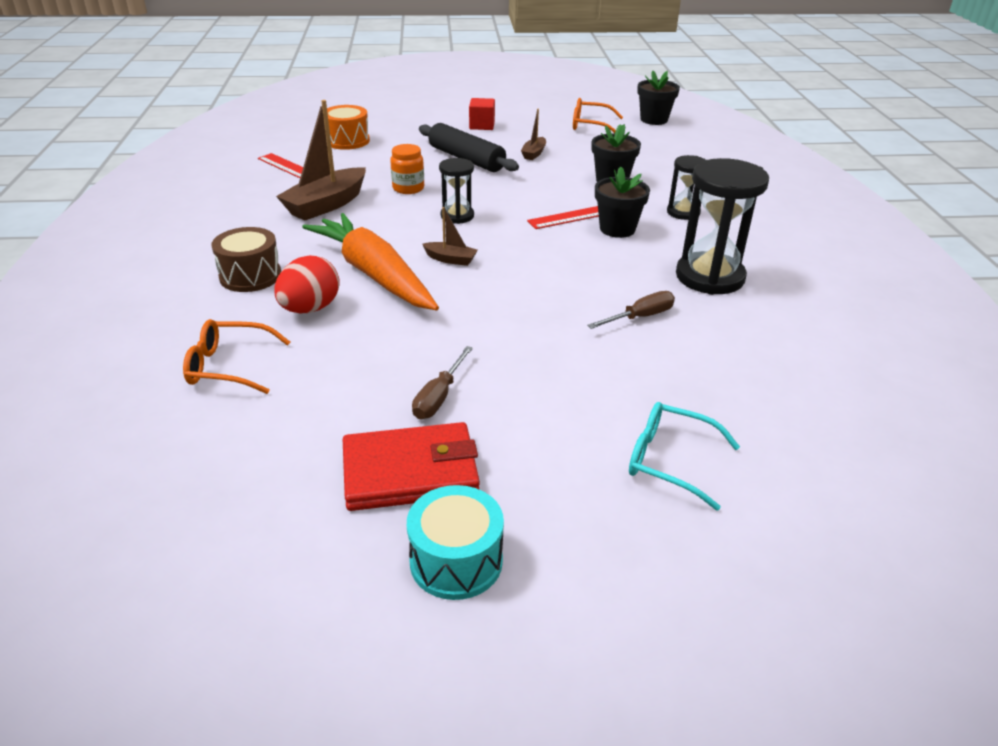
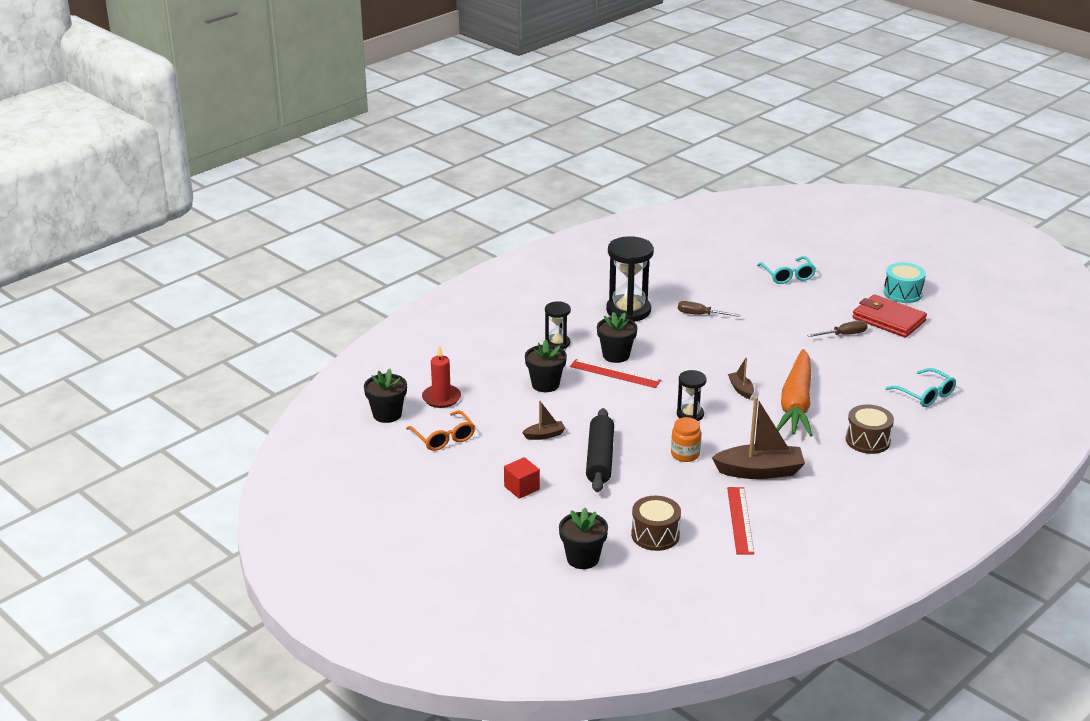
camera: 130 degrees left, 5 degrees down
(229, 366) = (925, 394): orange glasses -> turquoise glasses
(310, 309) = (855, 402): red egg -> none
(347, 141) = (655, 535): orange drum -> brown drum
(374, 115) = (582, 558): none -> black flower pot
(651, 141) = (441, 398): none -> red candle

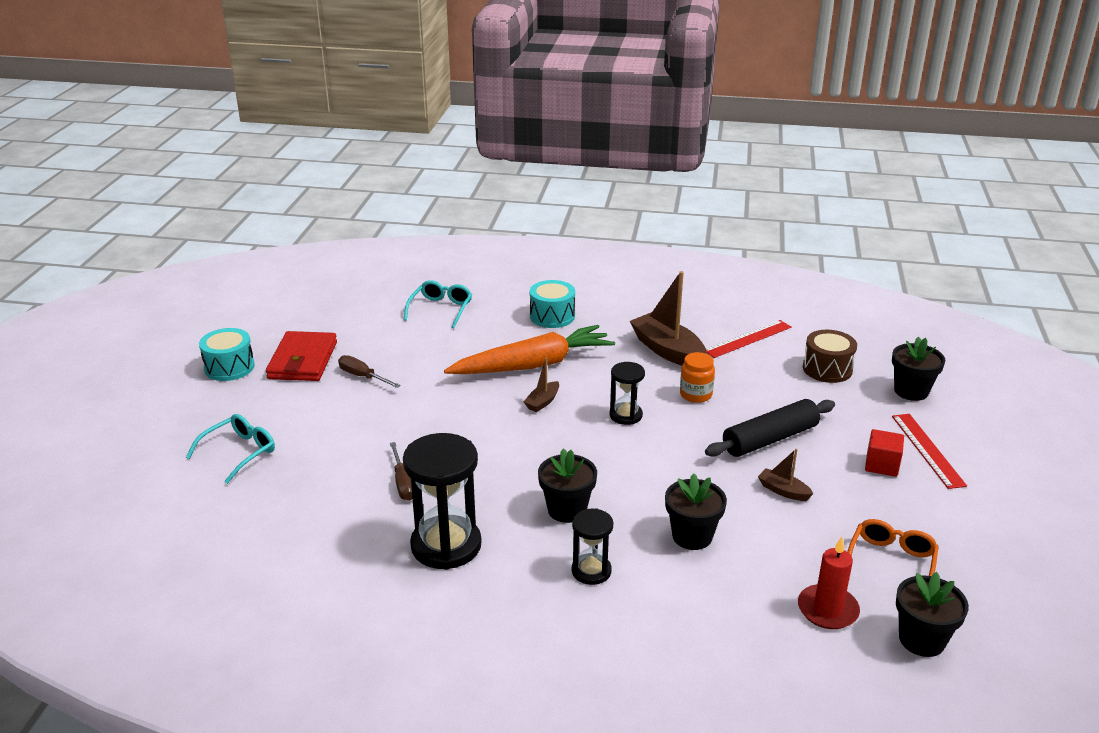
camera: 125 degrees left, 0 degrees up
(615, 373) = (606, 494): red ruler -> red ruler (927, 450)
(867, 440) = (552, 316): brown drum -> turquoise drum

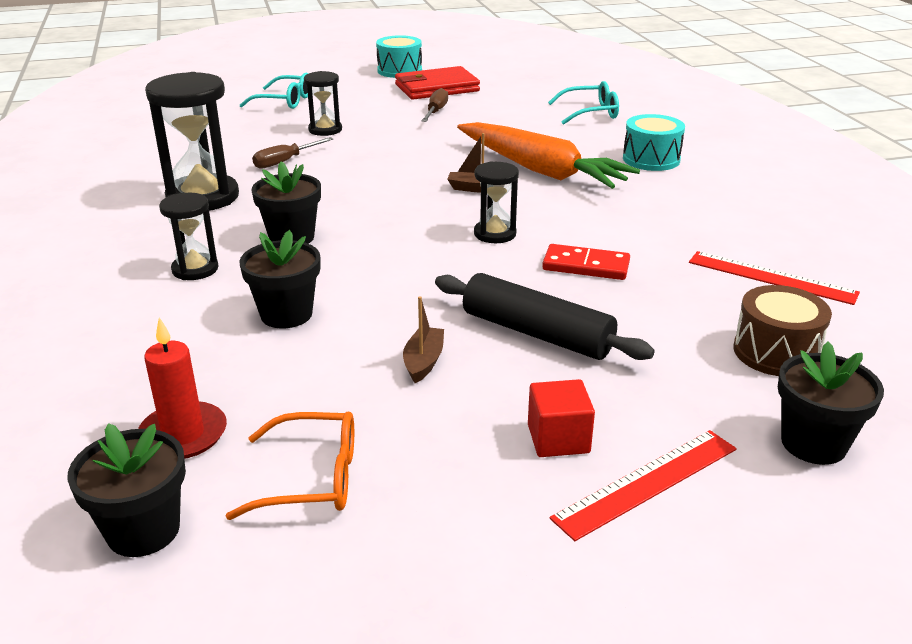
camera: 65 degrees right, 0 degrees up
(346, 445) = (325, 130): none -> black hourglass
(667, 350) = (666, 231): brown boat -> none
(695, 395) = (586, 266): orange jar -> red domino

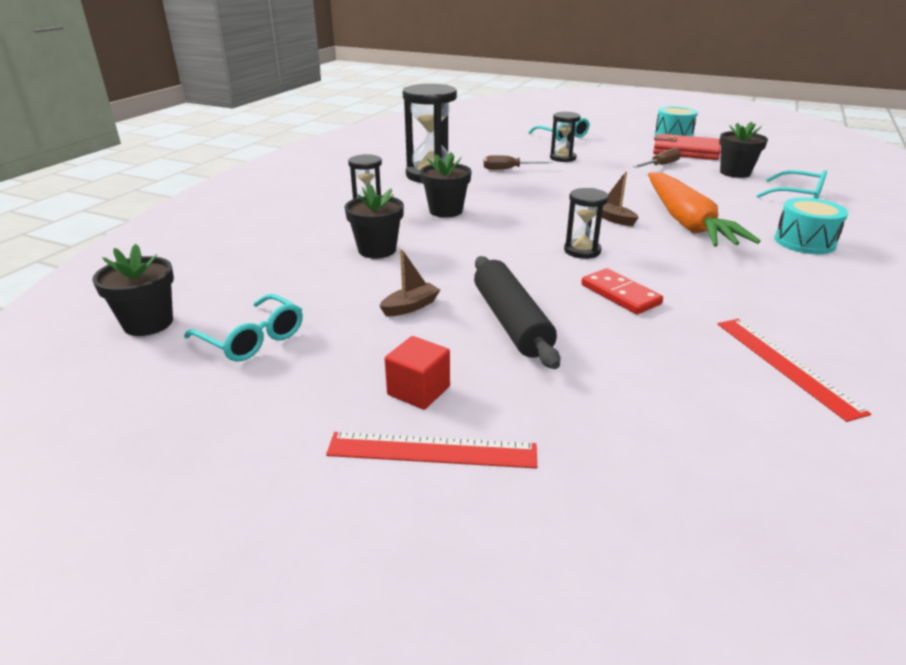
camera: 40 degrees right, 0 degrees up
(183, 434) = (234, 288): red candle -> none
(312, 478) = (252, 339): orange glasses -> turquoise glasses
(776, 352) = (693, 420): brown drum -> none
(813, 443) = (614, 502): black flower pot -> black flower pot (735, 173)

